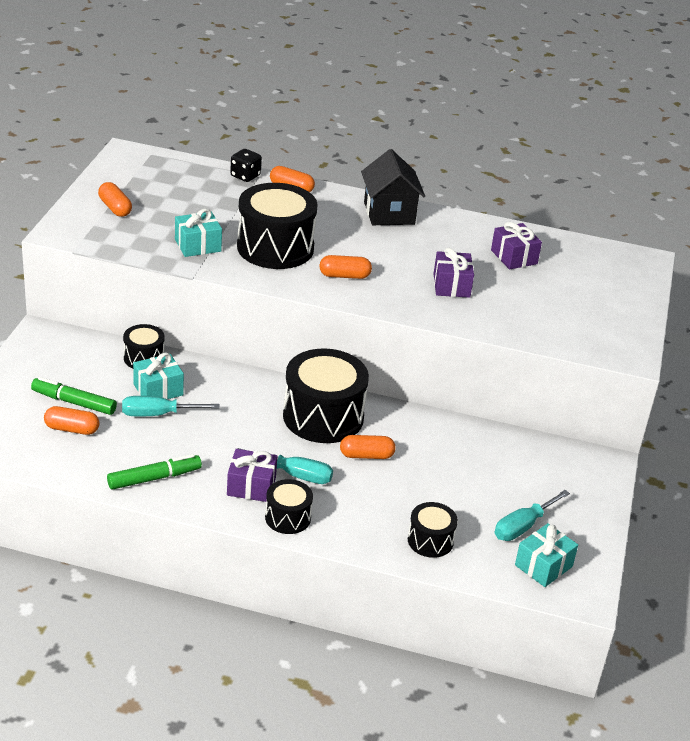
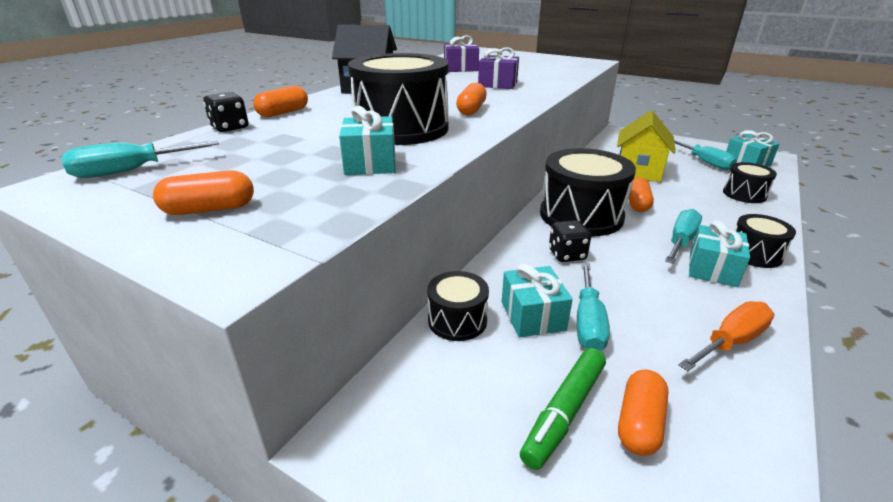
camera: 70 degrees left, 5 degrees down
(154, 478) = (731, 341): green marker -> orange screwdriver
(156, 167) = (131, 171): none -> turquoise screwdriver
(246, 406) = (567, 255): none -> black dice
(251, 486) = (712, 269): purple gift -> turquoise gift
(459, 465) = (638, 171): none -> yellow house

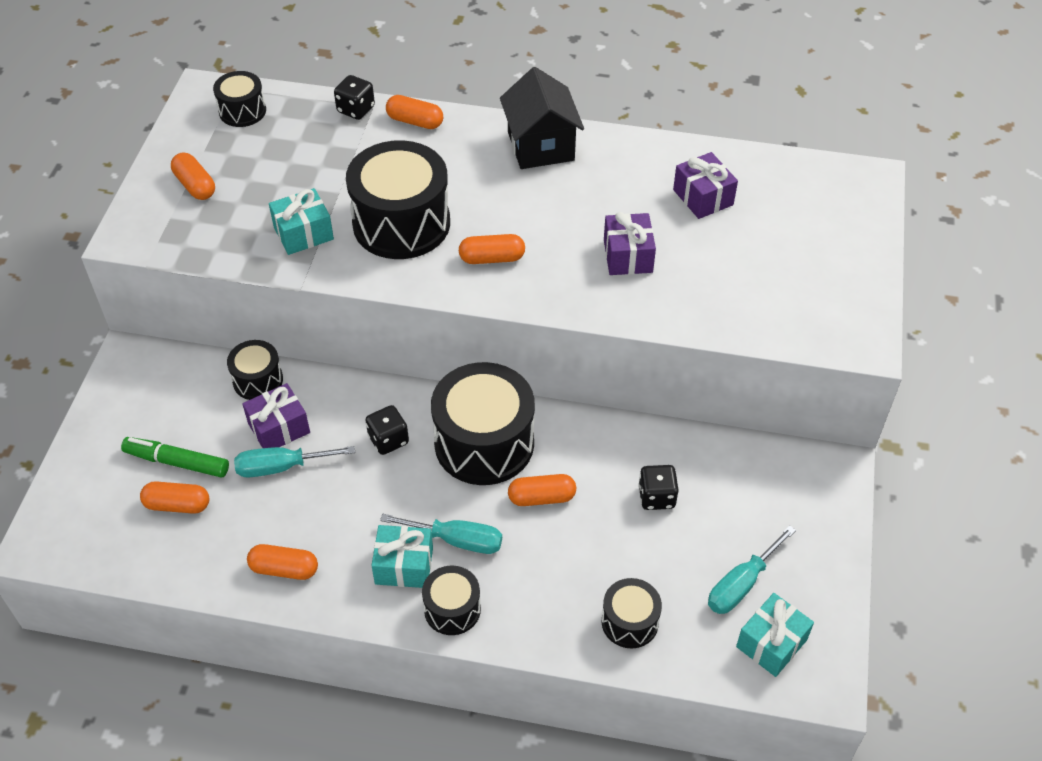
camera: 70 degrees right, 20 degrees up
(131, 171) = (242, 111): turquoise screwdriver -> black drum
(532, 316) = (279, 428): turquoise gift -> purple gift
(638, 171) = (656, 497): yellow house -> black dice
(731, 341) = (284, 569): orange screwdriver -> orange capsule

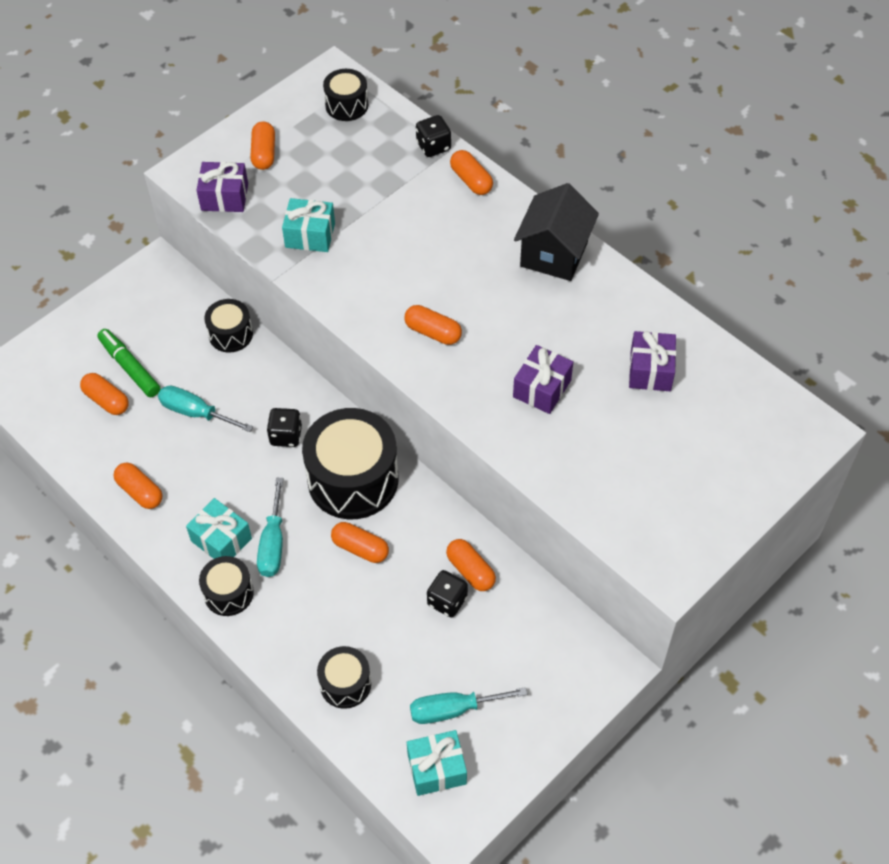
camera: 35 degrees right, 5 degrees up
(279, 428) = (217, 381): purple gift -> purple gift (224, 197)
(401, 223) = (388, 265): black drum -> none
(457, 540) = (273, 543): turquoise screwdriver -> turquoise screwdriver turned 45 degrees clockwise
(654, 460) = (470, 571): none -> orange capsule

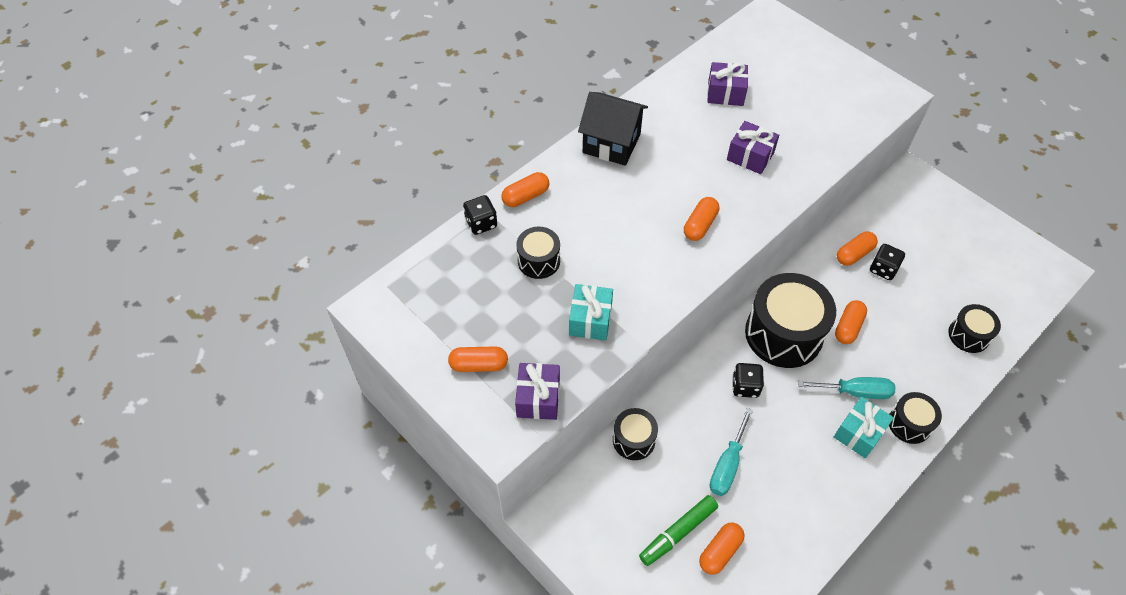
camera: 90 degrees left, 0 degrees up
(140, 492) = (820, 508): orange capsule -> none
(346, 105) = (418, 293): black drum -> black drum (538, 261)
(437, 769) = (1018, 277): turquoise gift -> none
(453, 709) = (970, 266): turquoise screwdriver -> none

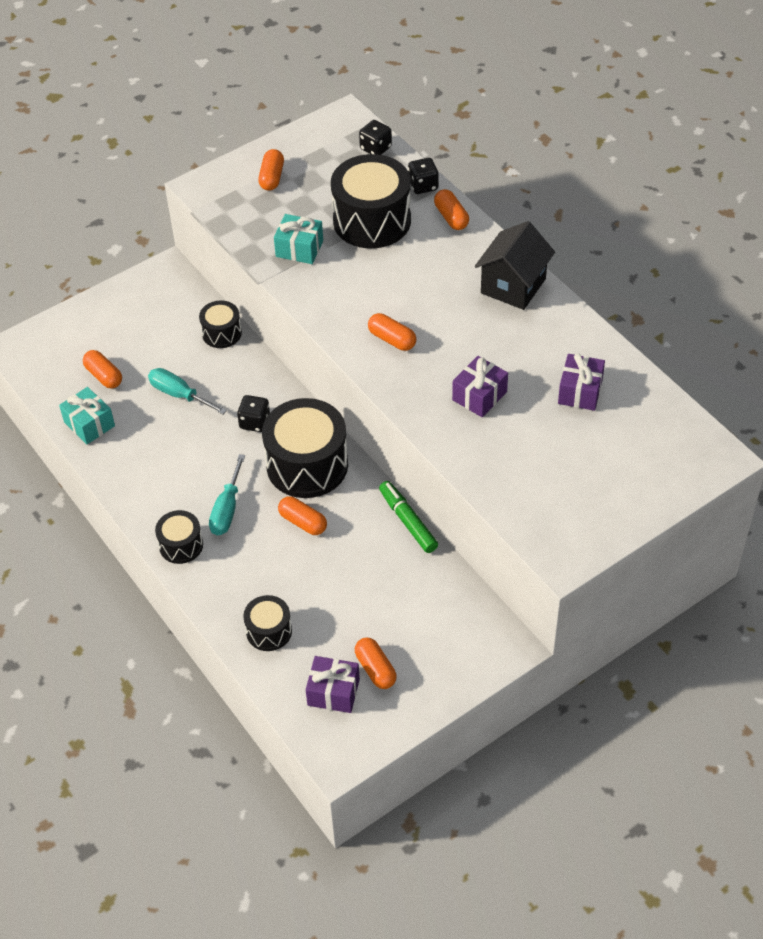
camera: 100 degrees right, 5 degrees down
(538, 261) = (372, 220): black drum -> black drum, size x1.93
(538, 398) = (231, 210): purple gift -> purple gift (333, 692)
(678, 533) = (129, 351): green marker -> green marker (408, 521)
(854, 254) = (397, 552): orange capsule -> orange capsule (375, 669)
(859, 433) = (182, 501): turquoise gift -> turquoise gift (89, 424)
(883, 269) = (371, 574): black dice -> black dice (375, 148)

